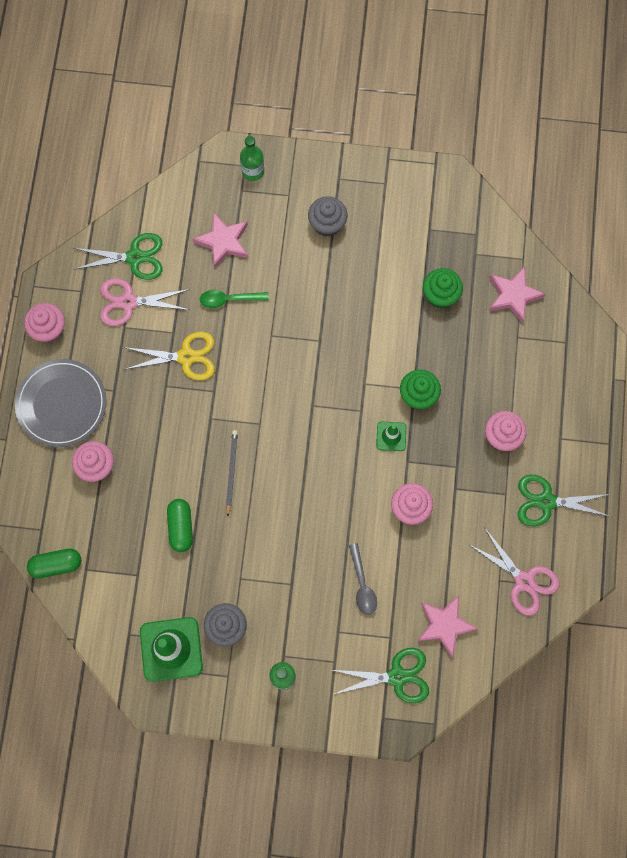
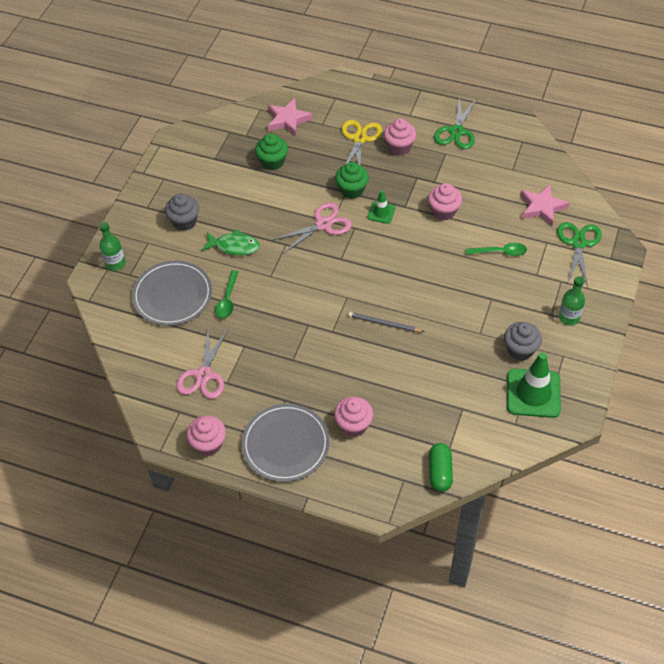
camera: 75 degrees left, 20 degrees down
(135, 257) = (162, 363): green scissors -> none
(181, 527) = (425, 368): green capsule -> none
(186, 357) = (270, 339): yellow scissors -> yellow scissors (360, 139)
(223, 242) = (172, 295): pink star -> grey plate
(304, 286) = (234, 246): none -> green fish
(362, 584) = (500, 252): grey spoon -> green spoon
(524, 581) = (515, 155): pink scissors -> pink scissors (323, 224)

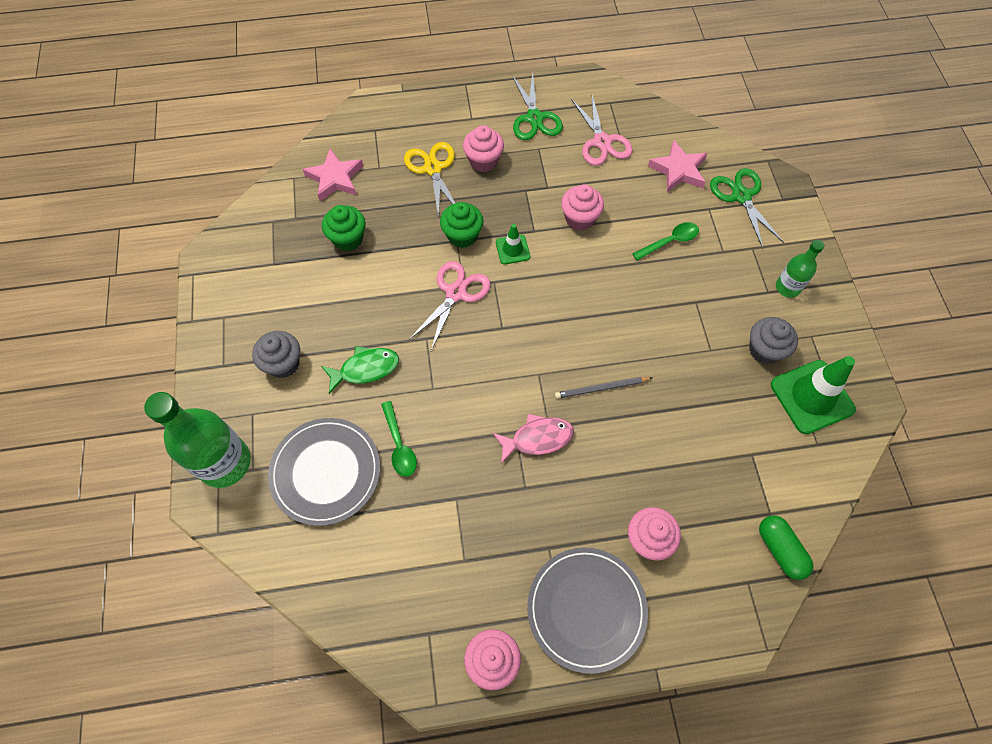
camera: 30 degrees left, 10 degrees up
(115, 263) = (225, 462): green bottle -> green bottle, size x1.87
(203, 375) = (429, 565): pink scissors -> pink scissors (602, 142)
(320, 335) = (537, 438): none -> pink fish

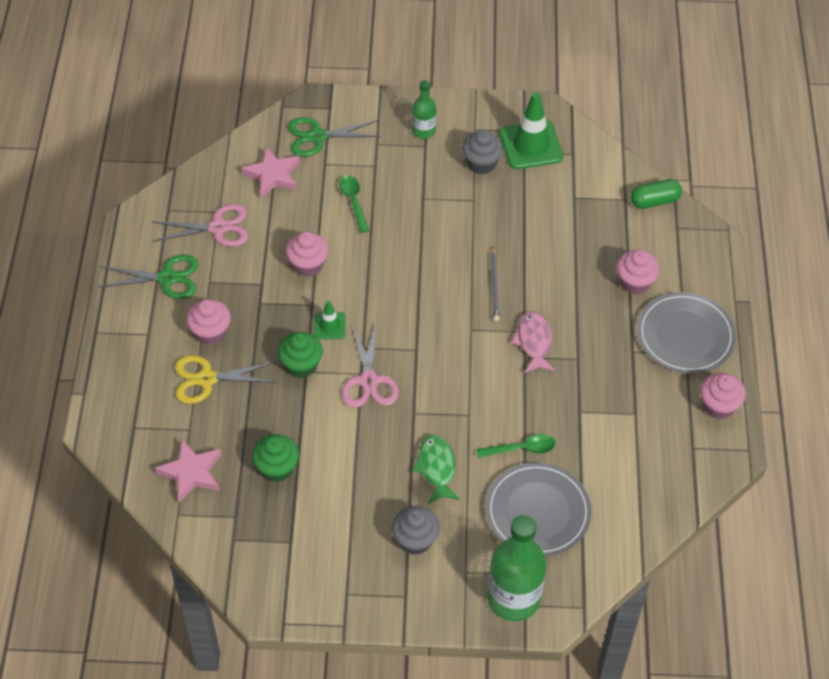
camera: 80 degrees left, 10 degrees down
(456, 293) = (368, 381): pink scissors -> pink scissors turned 135 degrees counterclockwise

